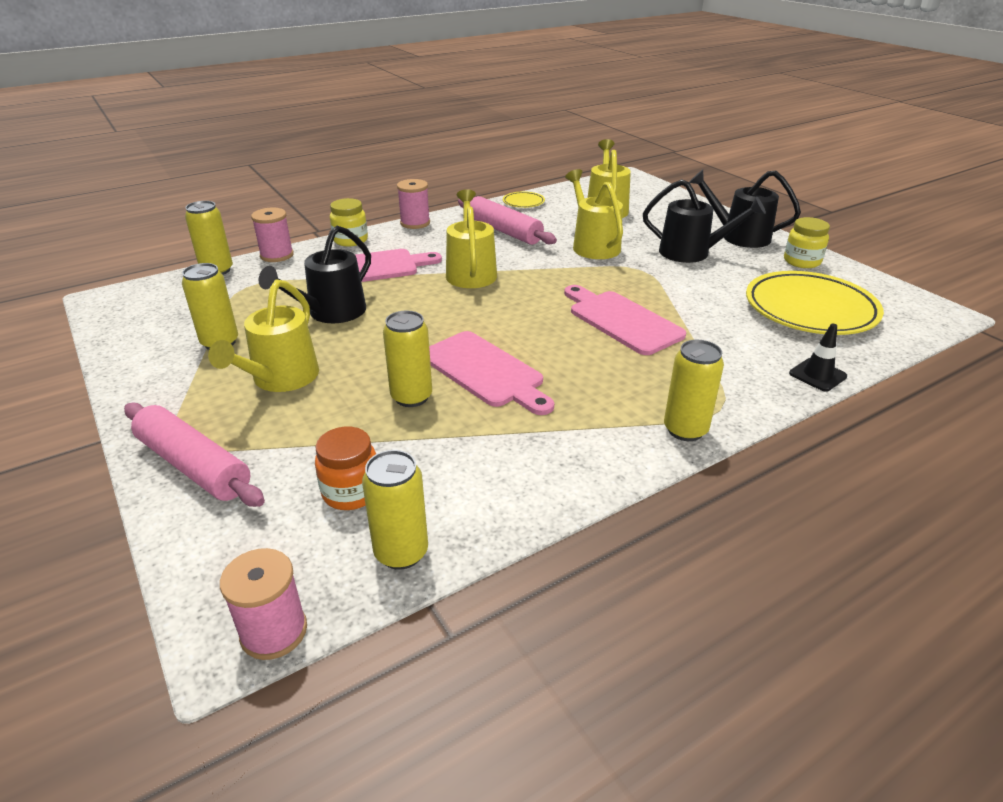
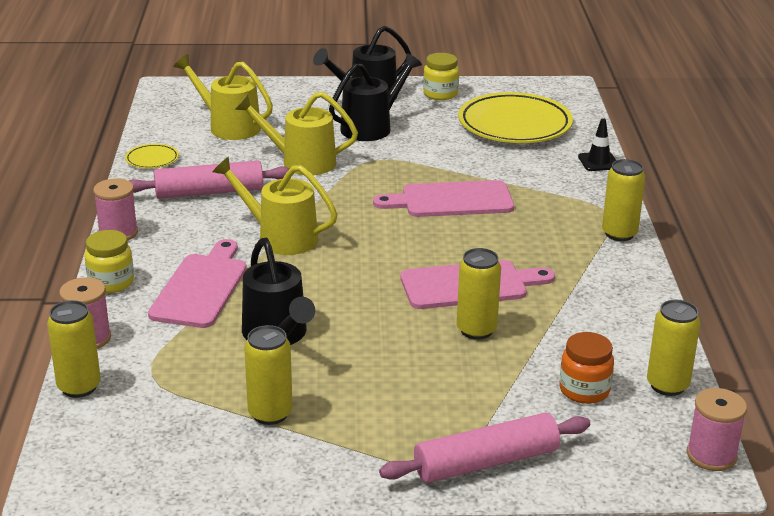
camera: 60 degrees left, 5 degrees down
(280, 379) = (382, 390): yellow watering can -> none

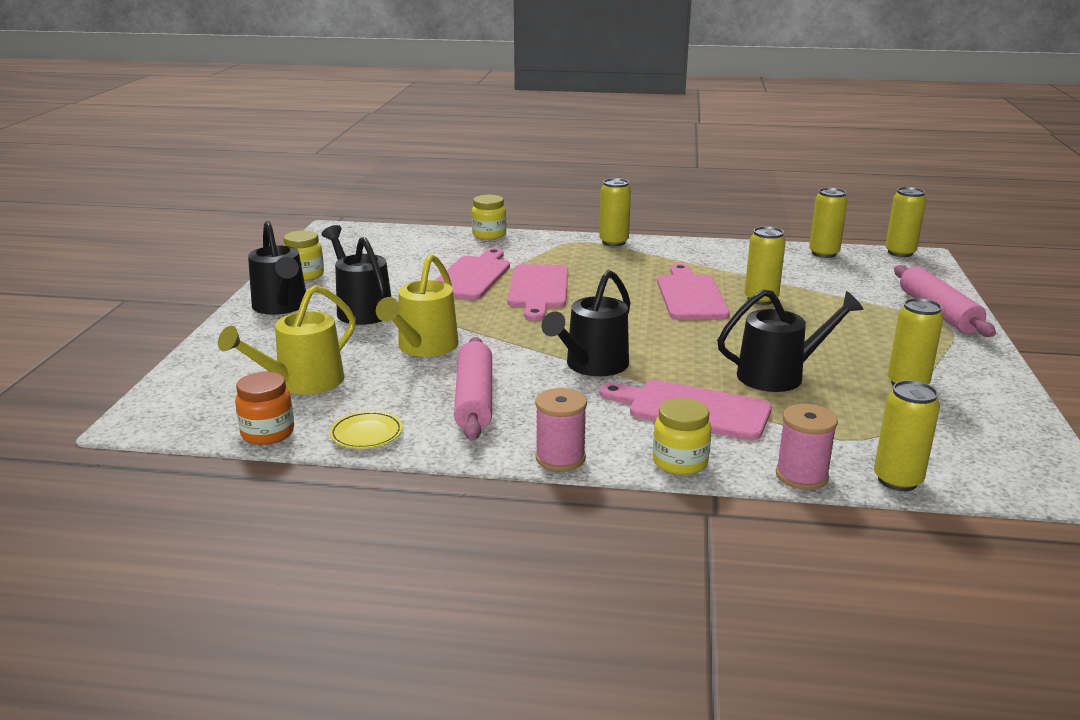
camera: 80 degrees left, 5 degrees down
(280, 237) = (592, 366): yellow watering can -> black watering can
(471, 165) = (472, 276): none -> pink cutting board
(514, 125) = (399, 254): yellow plate -> none
(584, 390) = (837, 275): orange jar -> orange jar (268, 433)
(598, 162) = (489, 235): black traffic cone -> yellow jar
(711, 455) = (900, 252): pink spool -> yellow can

